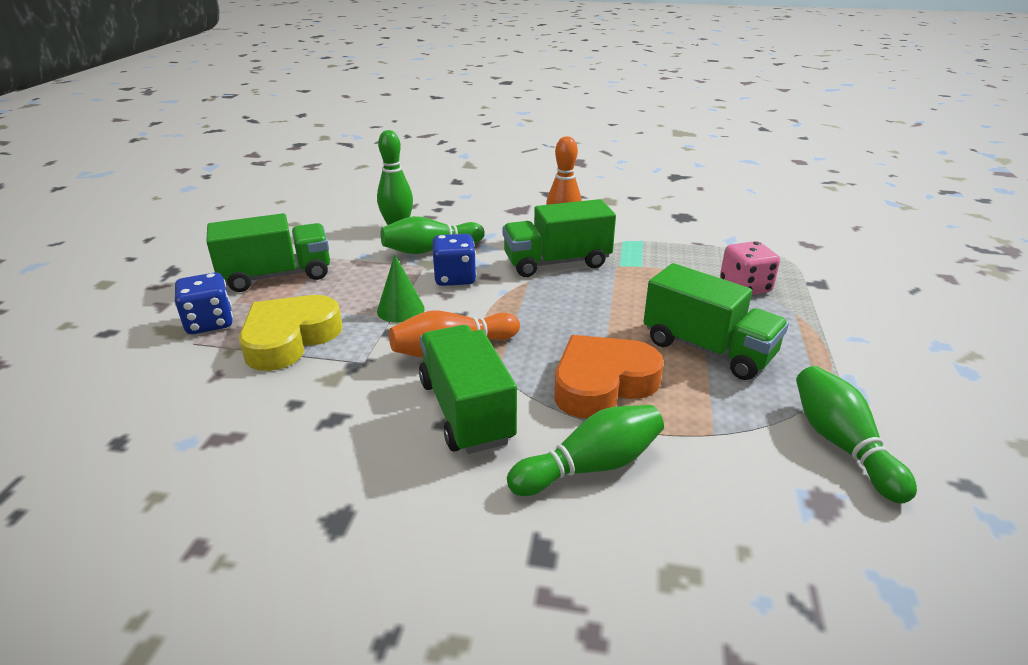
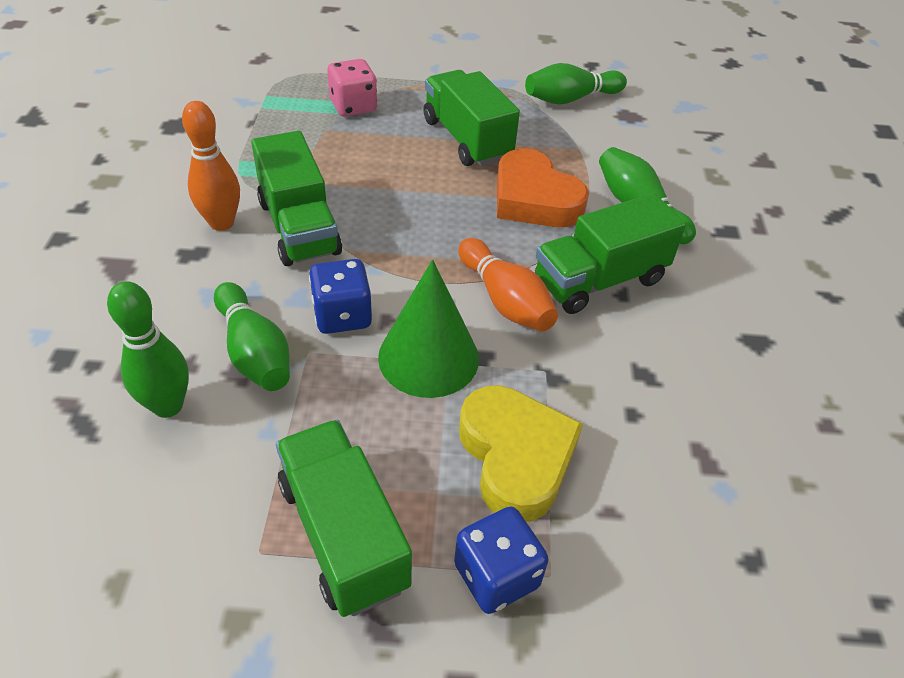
camera: 100 degrees left, 15 degrees up
(289, 339) = (516, 457): yellow heart -> yellow heart turned 135 degrees counterclockwise
(400, 309) = (428, 357): green cone -> green cone, size x1.66
(707, 349) = (467, 139): green truck -> green truck turned 60 degrees counterclockwise

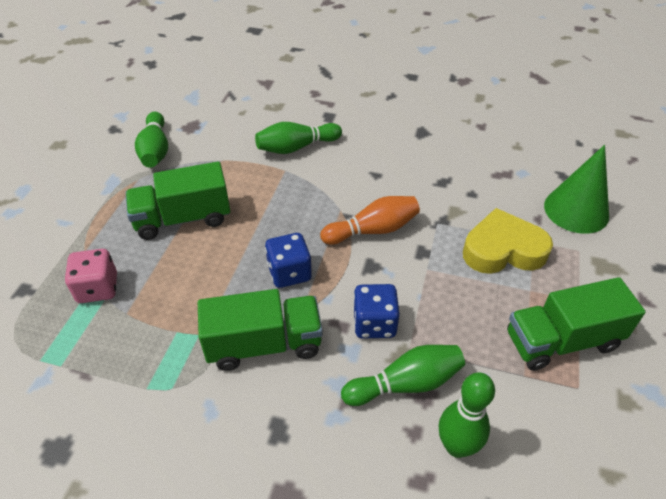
camera: 75 degrees left, 0 degrees up
(222, 223) = (241, 405): orange bowling pin -> none
(428, 357) = (421, 279): green cone -> green cone (576, 210)
(496, 575) = (581, 273): blue dice -> blue dice (289, 273)
(534, 199) = (271, 195): orange heart -> none
(599, 280) = (362, 181): green truck -> none

